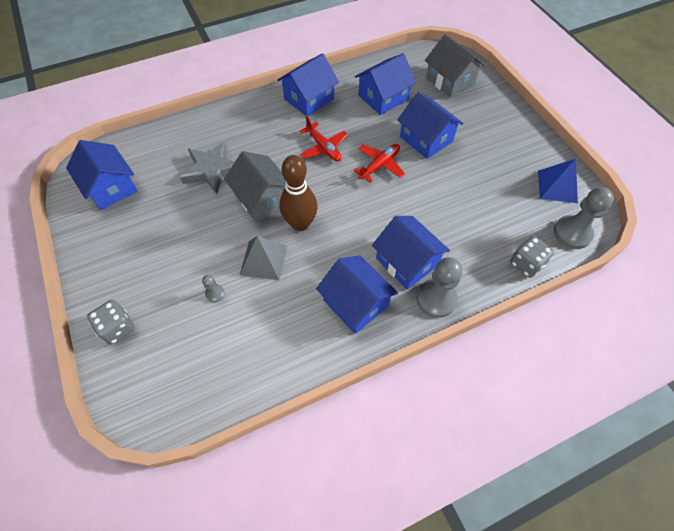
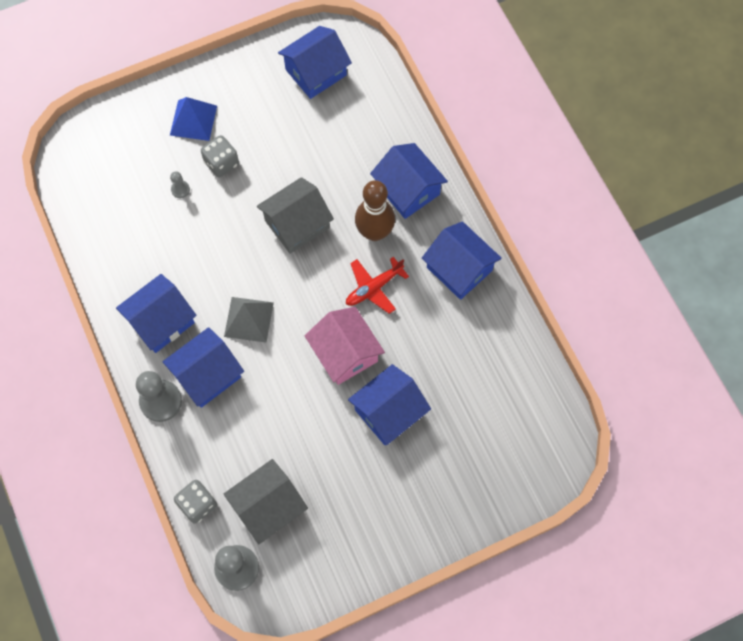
camera: 90 degrees right, 10 degrees up
(118, 328) = (150, 112): grey dice -> grey dice (221, 163)
(212, 170) = (339, 168): grey star -> none
(263, 260) = (216, 231): grey pyramid -> grey pyramid (249, 319)
(300, 223) = (261, 265): brown bowling pin -> brown bowling pin (374, 232)
(380, 165) = (345, 353): red plane -> pink house
(383, 97) = (464, 362): blue house -> blue house (408, 190)
(450, 81) = (501, 455): grey house -> grey house (268, 506)
(557, 186) = (308, 566): blue pyramid -> blue pyramid (193, 120)

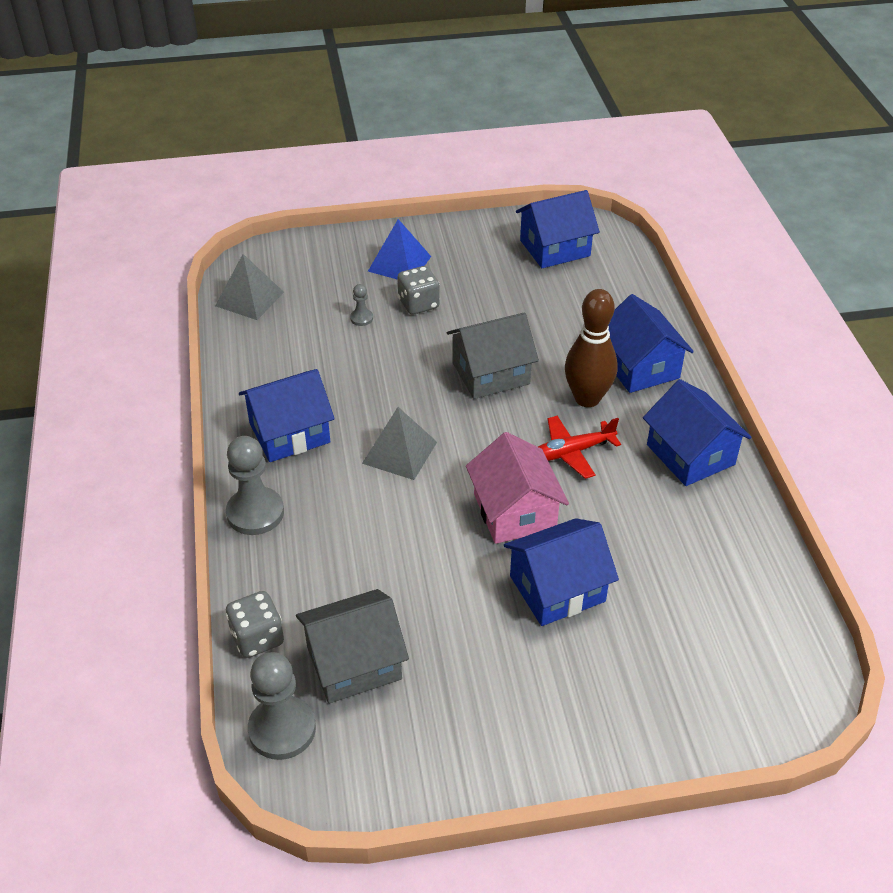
camera: 15 degrees right, 25 degrees down
(83, 189) = (249, 299): none -> grey pyramid
(207, 375) = (326, 498): blue house -> none

